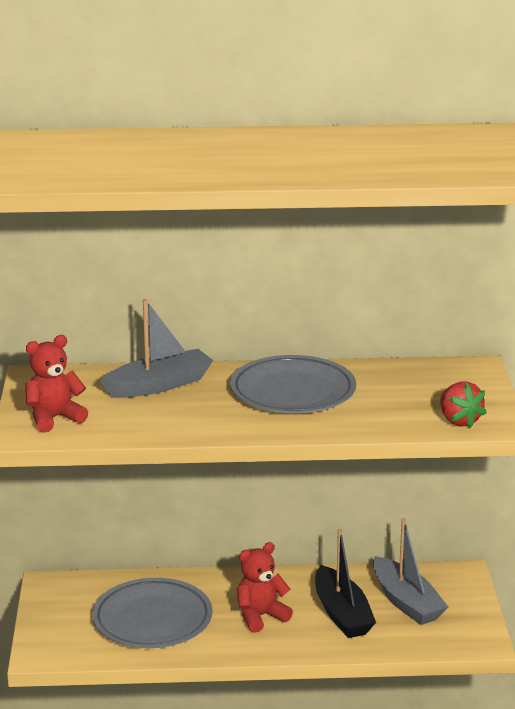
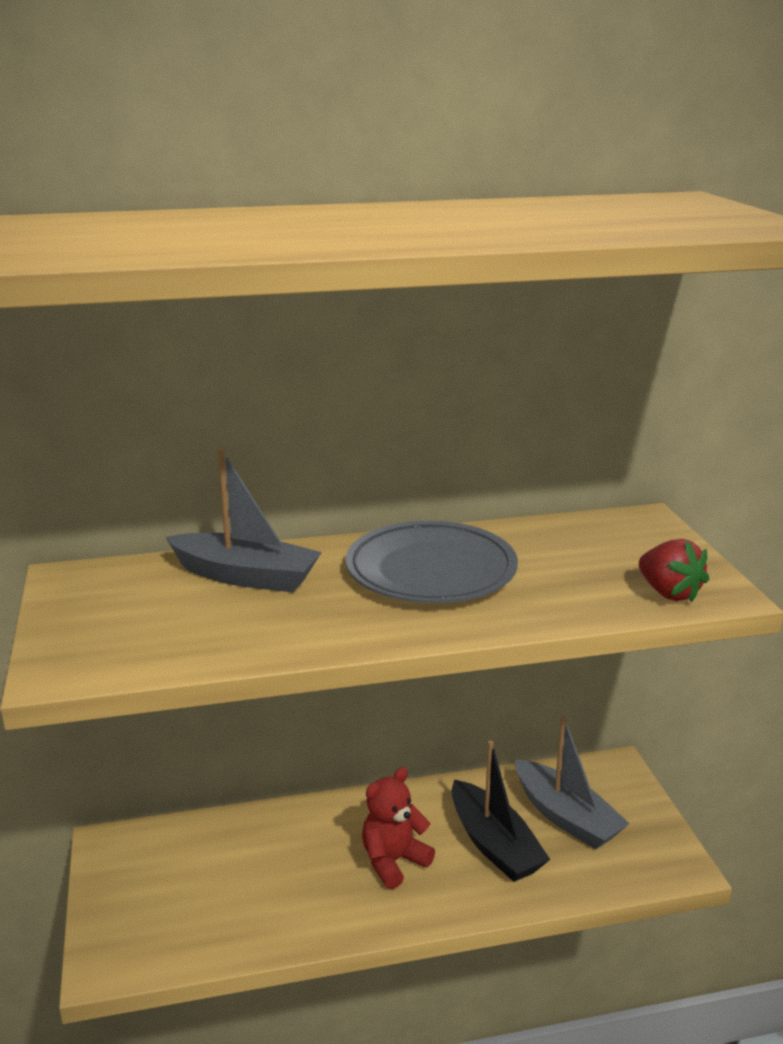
camera: 10 degrees left, 0 degrees up
(54, 418) = (101, 640): red teddy bear -> none
(152, 620) = (254, 885): grey plate -> none
(159, 385) = (246, 576): grey boat -> grey boat turned 60 degrees clockwise

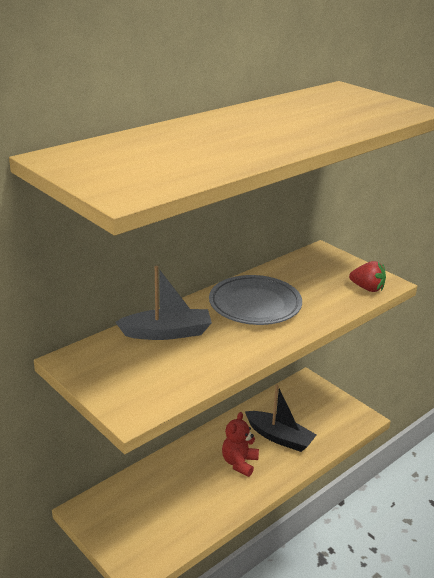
camera: 30 degrees left, 5 degrees up
(566, 817) = (301, 412): grey boat -> none

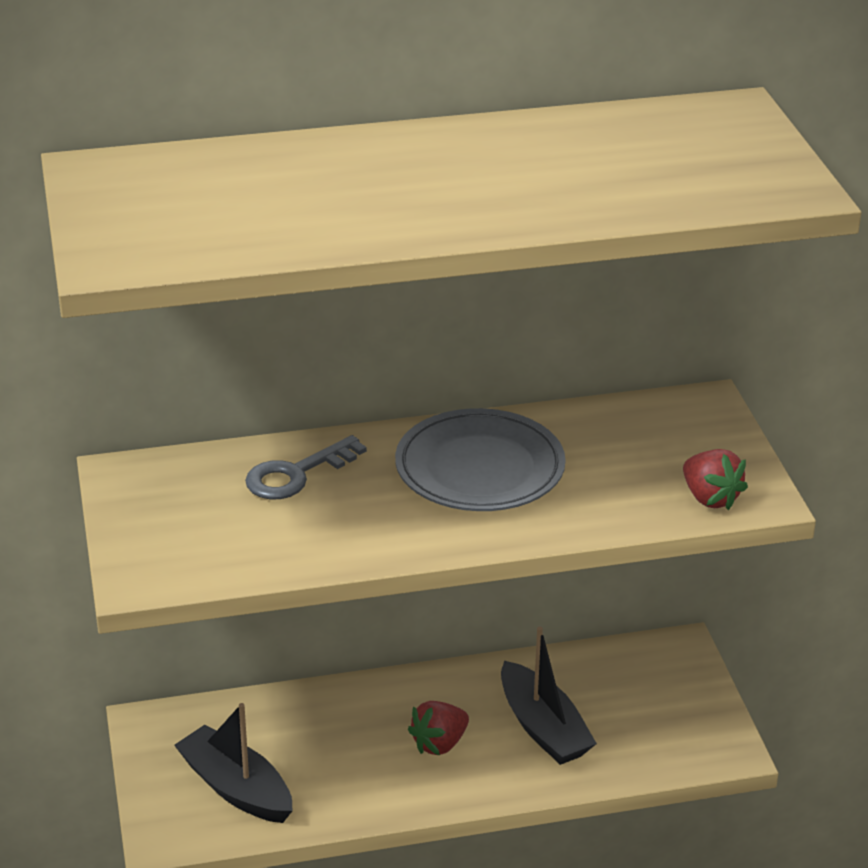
camera: 30 degrees right, 5 degrees up
(156, 526) = (236, 788): none -> black boat
(167, 333) = (296, 474): grey boat -> grey key
(239, 463) = (439, 744): red teddy bear -> red strawberry

